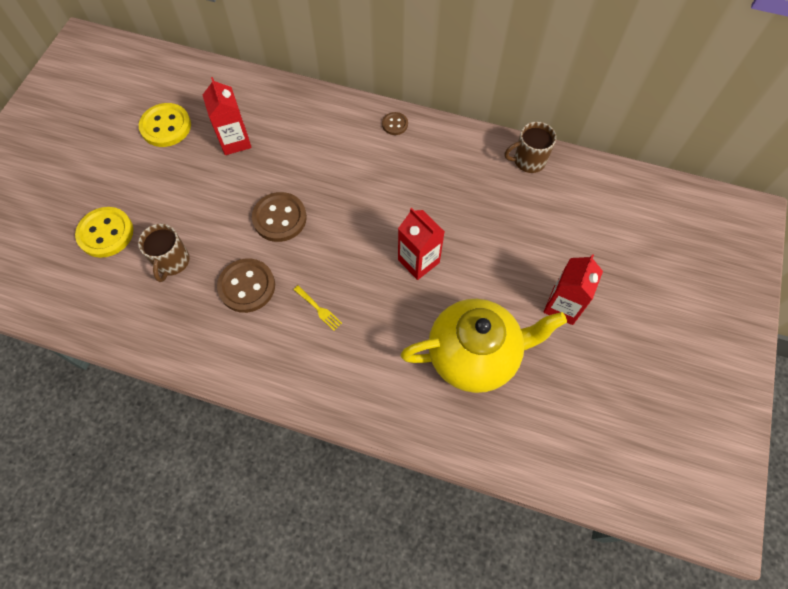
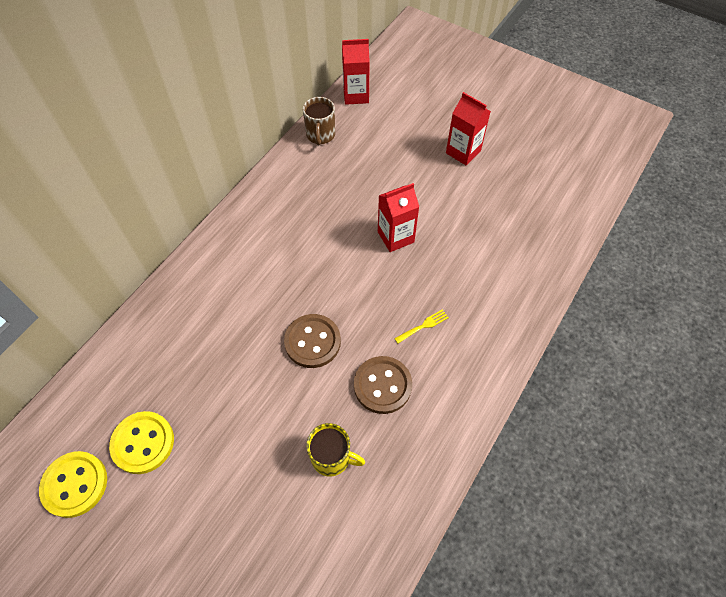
camera: 75 degrees left, 5 degrees down
(106, 233) = (270, 530): yellow button -> yellow button (75, 484)
(172, 262) = (332, 457): brown mug -> yellow mug
(235, 141) = (197, 369): red carton -> red carton (356, 95)
(395, 124) = (240, 221): brown button -> none
(474, 355) = (493, 219): yellow teapot -> none

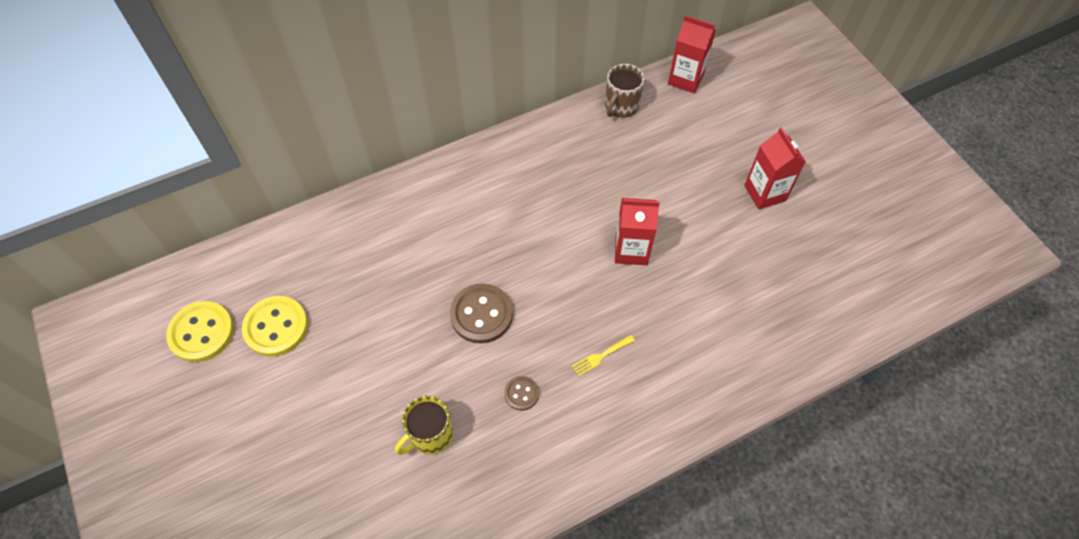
camera: 30 degrees right, 0 degrees up
(332, 457) = (430, 435): yellow mug -> yellow mug turned 90 degrees clockwise
(382, 385) = (521, 393): brown button -> brown button, size x0.53
(423, 326) = (601, 356): yellow fork -> yellow fork turned 150 degrees clockwise

